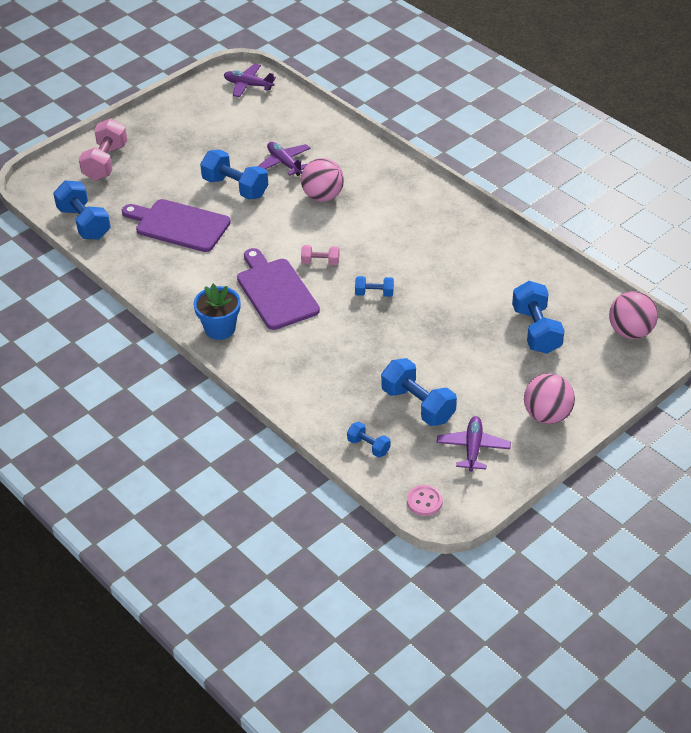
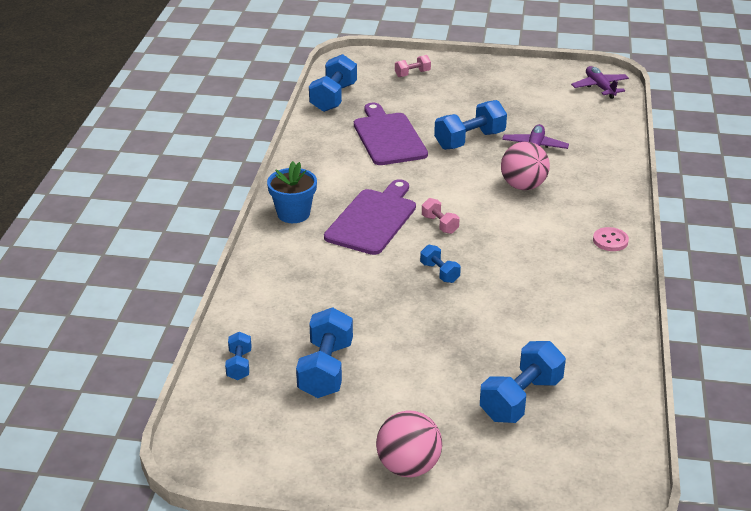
camera: 50 degrees right, 10 degrees down
(105, 162) = (412, 74): pink dumbbell -> pink dumbbell, size x0.54
(235, 187) = (469, 140): blue dumbbell -> blue dumbbell turned 60 degrees clockwise
(424, 501) = (202, 436): pink button -> pink button (610, 240)
(473, 448) = (306, 435): purple plane -> none
(630, 332) = (607, 471): pink ball -> none

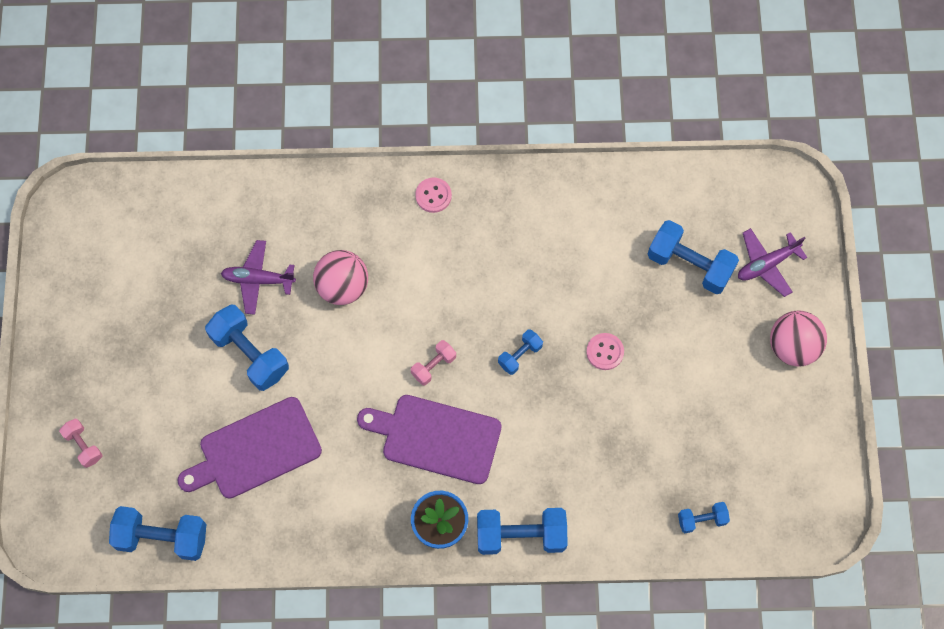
camera: 100 degrees left, 35 degrees up
(326, 370) = (690, 438): blue dumbbell -> blue dumbbell (521, 535)
(432, 325) = (605, 352): none -> pink button
(600, 87) = (97, 212): purple plane -> purple plane (767, 264)

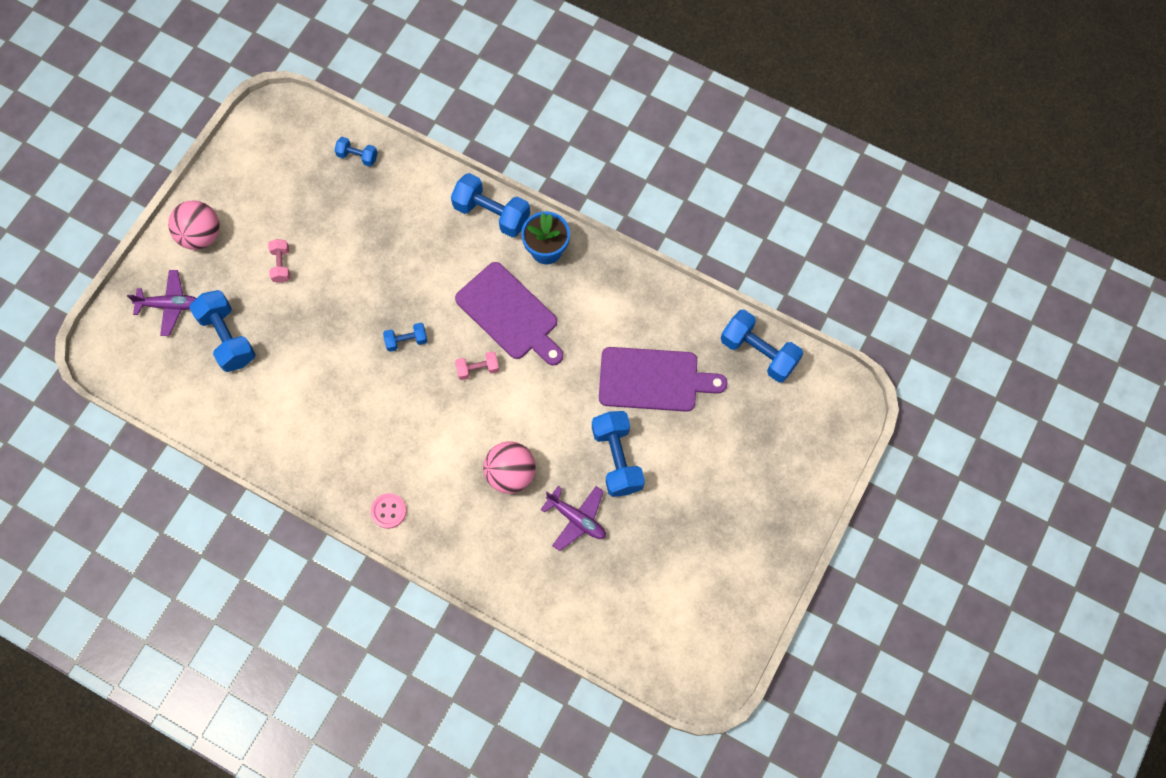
camera: 150 degrees left, 0 degrees up
(83, 446) = (788, 457): pink dumbbell -> pink dumbbell (281, 265)
(605, 352) = (341, 308): pink button -> none

